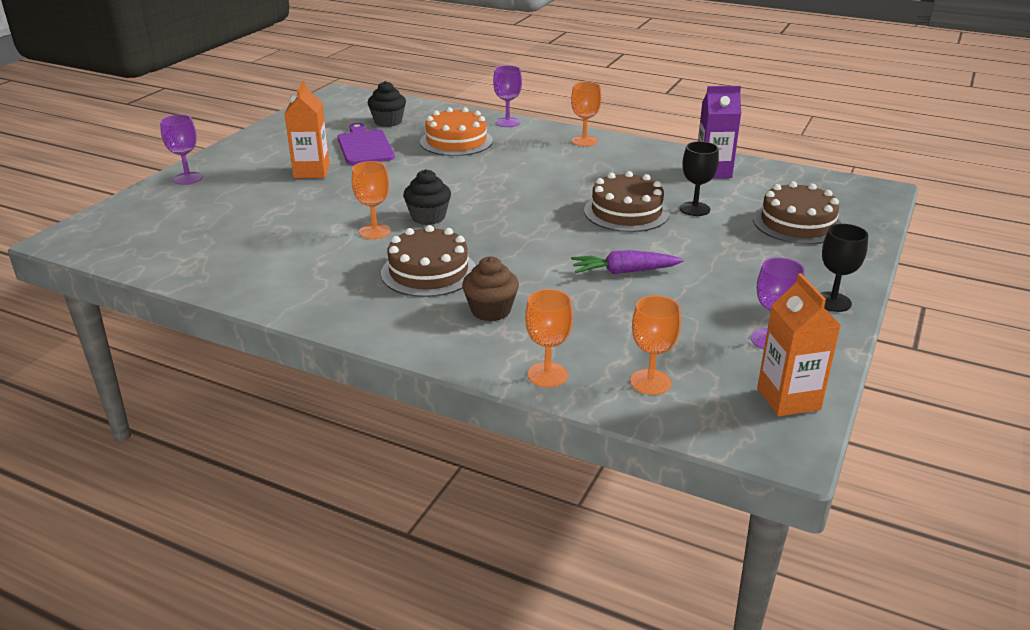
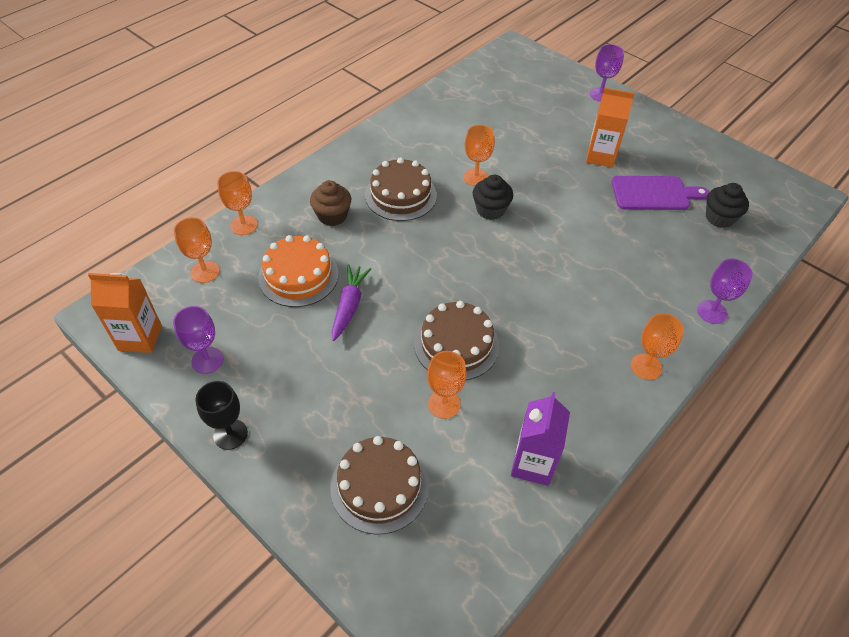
camera: 105 degrees right, 20 degrees up
(456, 141) = (659, 258): orange cake -> orange cake (298, 275)
(694, 209) = (444, 404): black goblet -> orange goblet

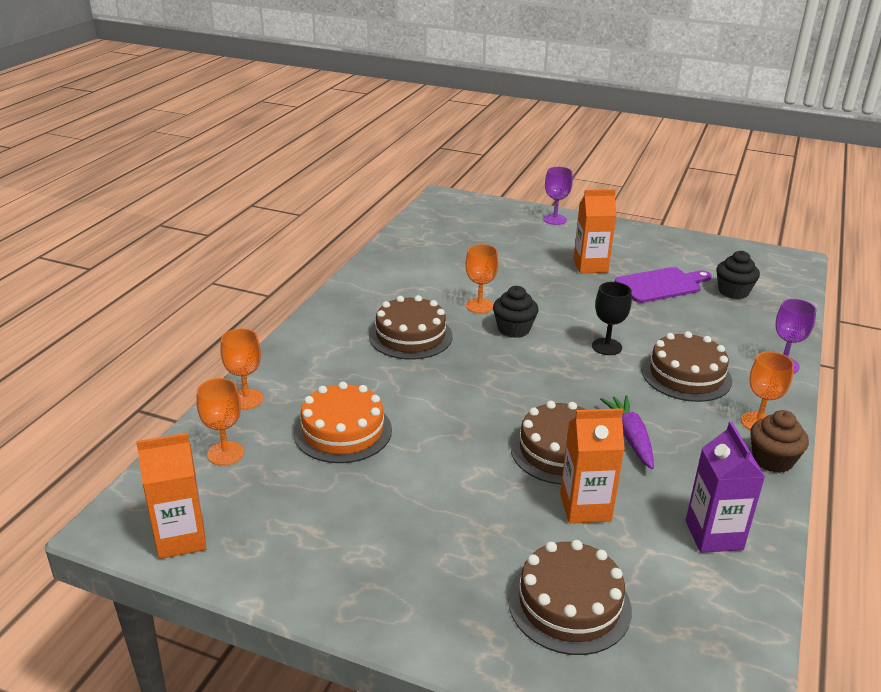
camera: 20 degrees left, 20 degrees down
(207, 360) = (283, 538): purple goblet -> none
(230, 434) = (360, 605): black goblet -> black goblet (606, 347)
(332, 216) = (346, 369): brown cupcake -> brown cupcake (772, 460)
(349, 305) = (420, 444): purple carrot -> purple carrot (630, 437)
(444, 404) = (585, 507): orange goblet -> orange carton
(613, 298) = (686, 375): none -> brown cake

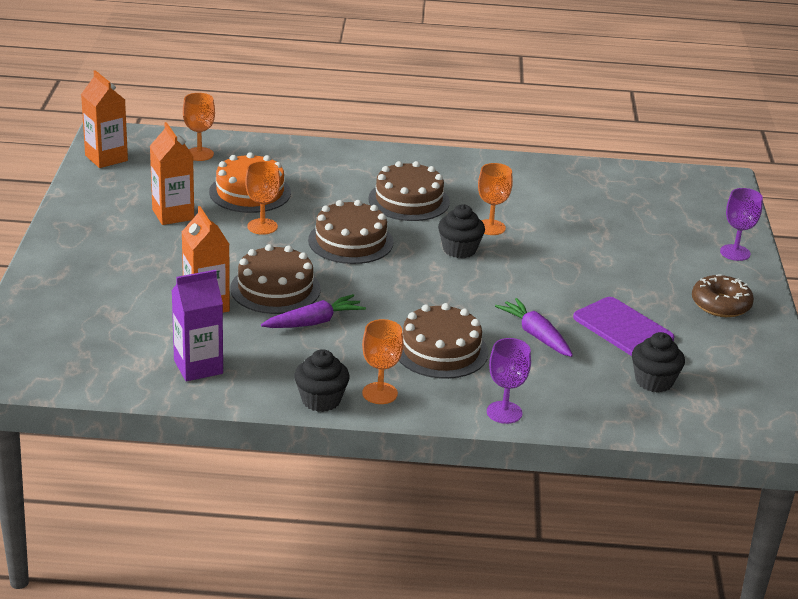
camera: 70 degrees right, 0 degrees up
(246, 399) = (269, 148): orange goblet -> orange goblet (262, 226)
(569, 604) = (96, 305): brown cake -> brown cake (350, 241)
(590, 266) = (633, 283): orange carton -> orange carton (173, 214)
(606, 347) = (463, 302): black goblet -> none
(627, 242) = (721, 304): none -> brown donut
(664, 324) = (535, 335): none -> purple carrot
(772, 460) = (321, 400): brown cupcake -> black cupcake

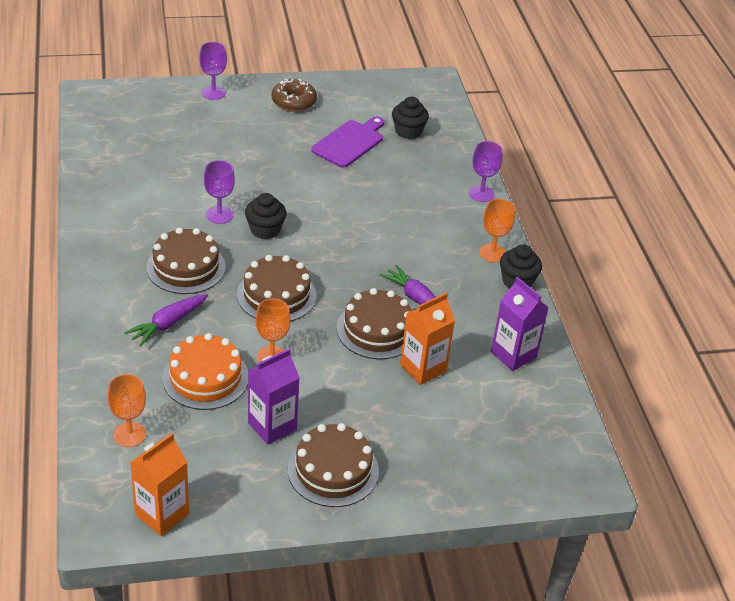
camera: 105 degrees left, 10 degrees up
(173, 214) = (272, 426): orange carton -> purple carton
(440, 350) = (421, 228): brown cake -> brown cake (333, 470)
(490, 227) = (219, 215): orange goblet -> purple goblet
(535, 335) = (377, 184): purple carrot -> purple carrot (167, 324)

